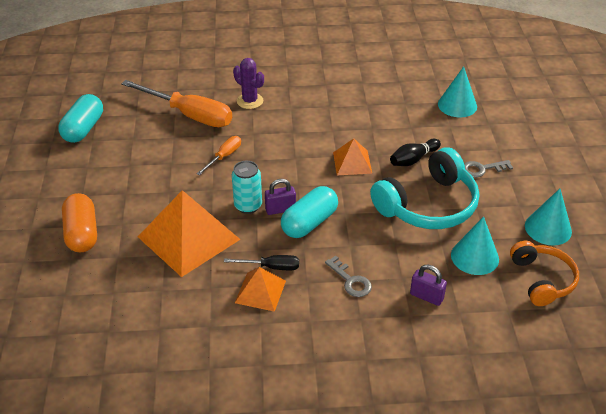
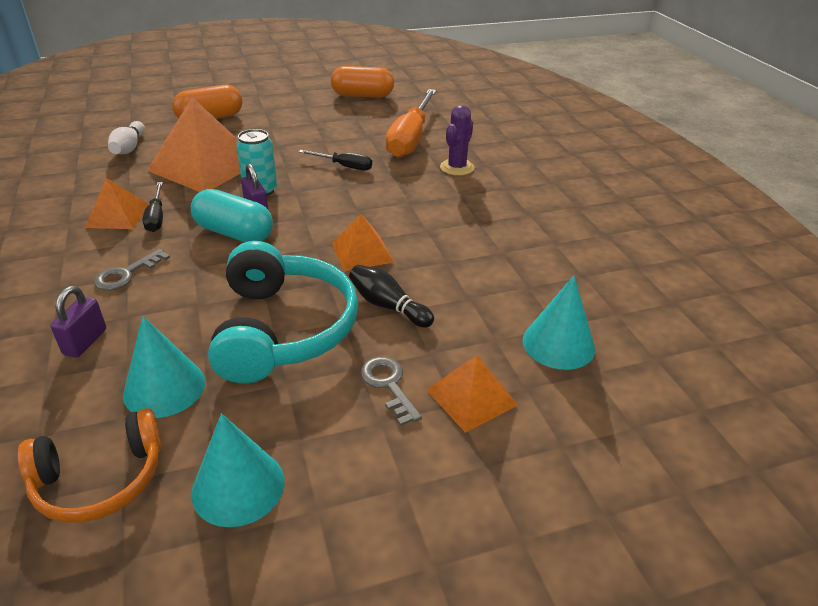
camera: 75 degrees right, 5 degrees down
(83, 129) = (362, 95): turquoise capsule -> orange capsule
(125, 292) = (129, 148): none -> white bowling pin
(224, 156) = (344, 166): orange screwdriver -> black screwdriver
(428, 205) = (283, 329): turquoise headphones -> turquoise headphones turned 135 degrees counterclockwise
(494, 142) = (471, 397): none -> orange pyramid

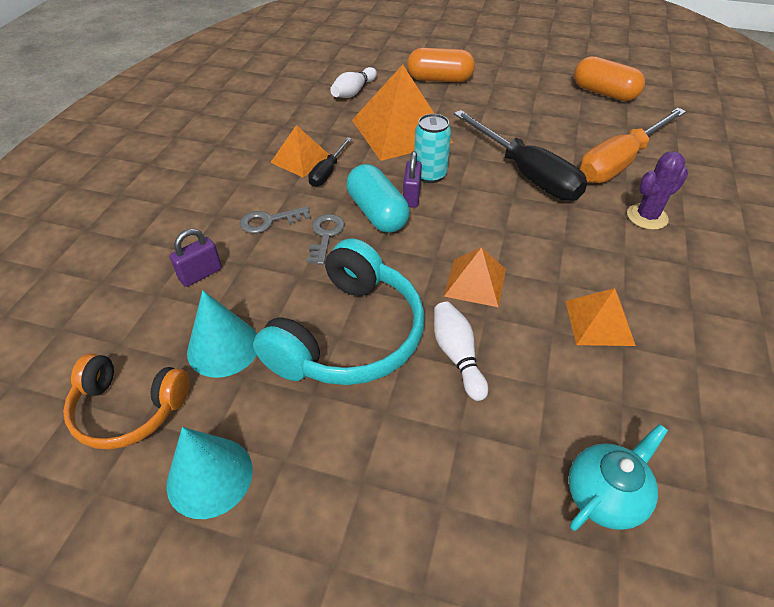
camera: 35 degrees right, 10 degrees up
(344, 166) = (526, 174): black screwdriver -> black screwdriver, size x2.06
(388, 306) = (457, 355): black bowling pin -> white bowling pin
(388, 385) = (396, 446): grey key -> grey key (325, 235)
(471, 397) = (464, 506): orange pyramid -> orange pyramid (599, 322)
(558, 344) = (605, 495): turquoise cone -> turquoise teapot

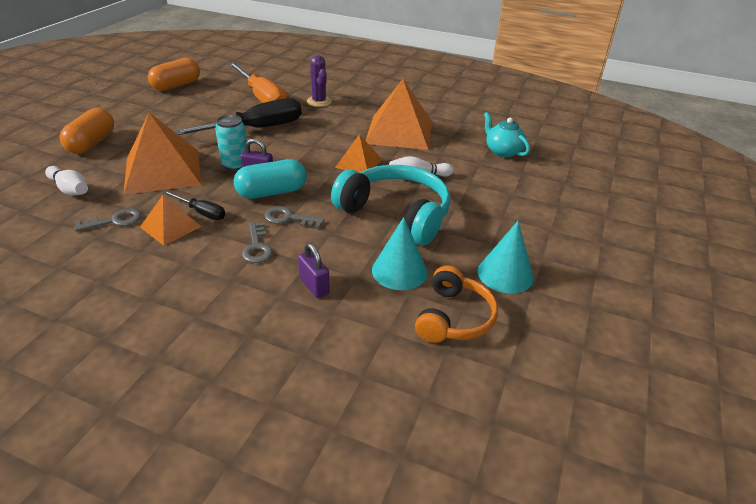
camera: 85 degrees left, 10 degrees down
(306, 127) = (114, 221): none -> grey key
(599, 322) = (399, 132): orange pyramid -> orange pyramid, size x1.89

